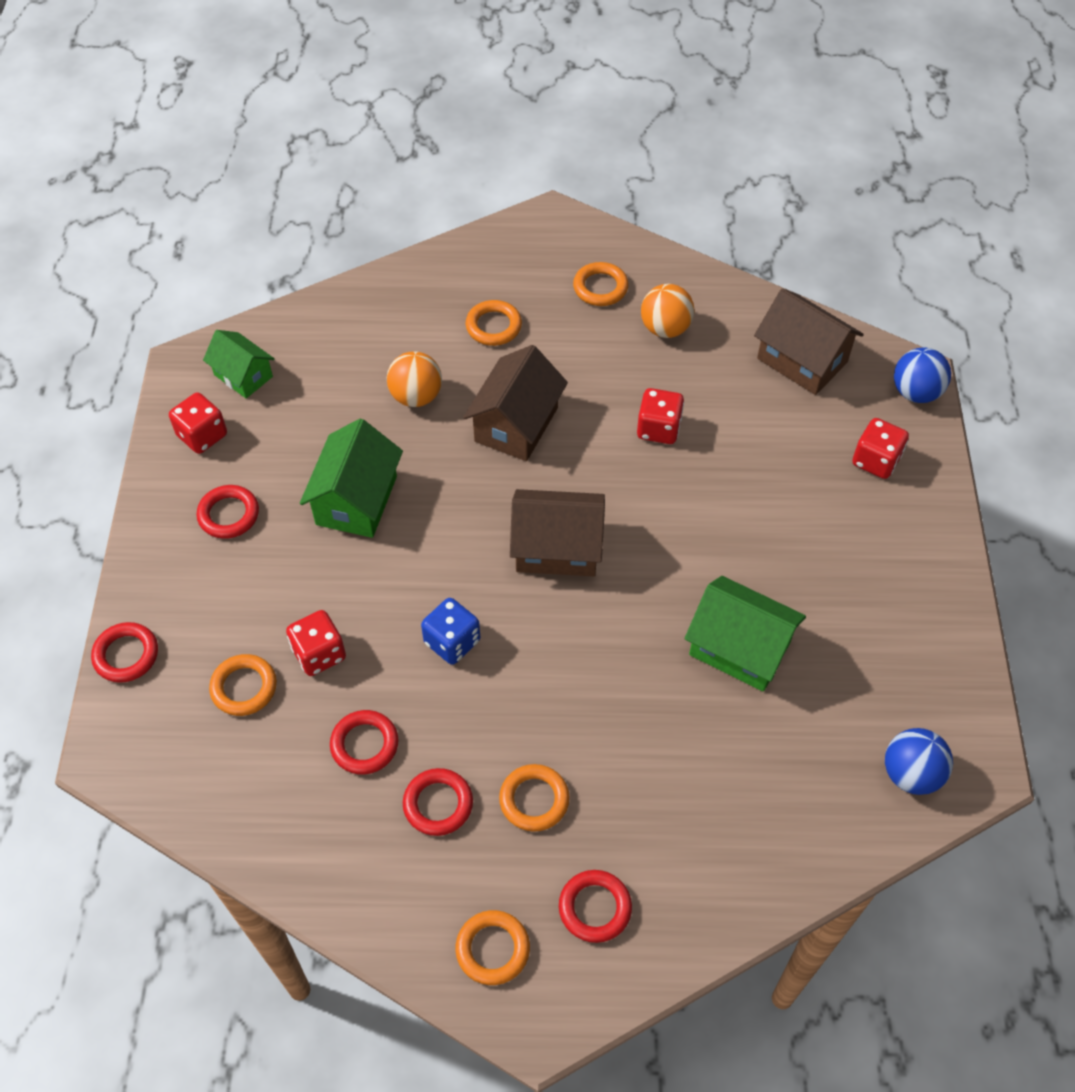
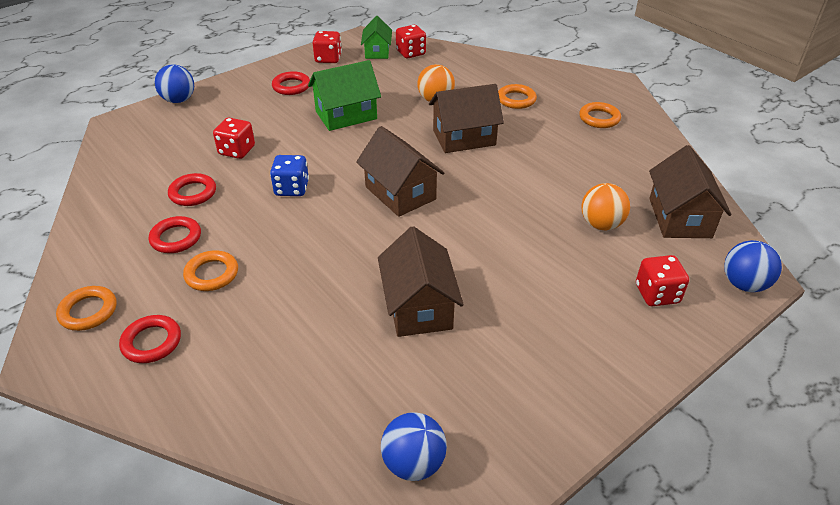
camera: 50 degrees right, 15 degrees down
(126, 655) = (179, 100): red ring -> blue ball
(244, 687) = (192, 139): orange ring -> none
(658, 429) = (537, 187): red dice -> red dice (411, 53)
(665, 328) = (611, 153): orange ball -> orange ball (601, 224)
(739, 648) = (419, 307): green house -> brown house

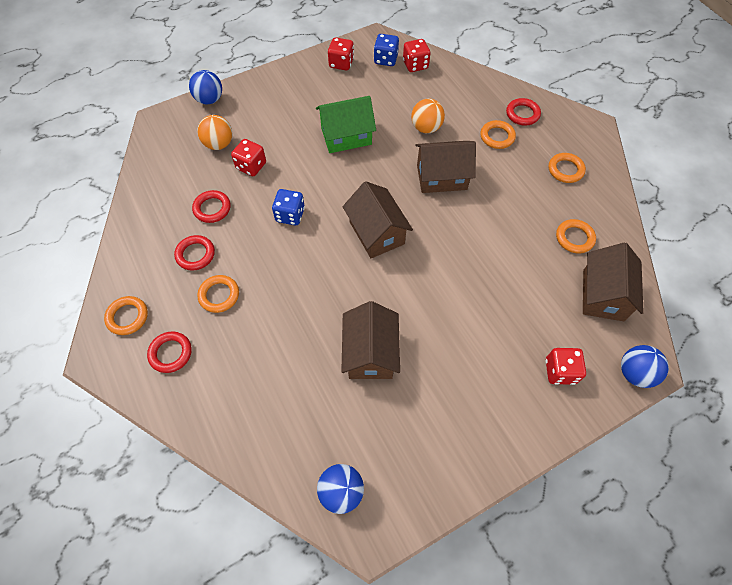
camera: 10 degrees right, 20 degrees up
(291, 86) = (305, 95): red ring -> red ring (522, 114)
(377, 51) = (385, 59): green house -> blue dice
(601, 224) = (534, 292): orange ball -> orange ball (219, 144)
(629, 172) = (574, 238): none -> orange ring

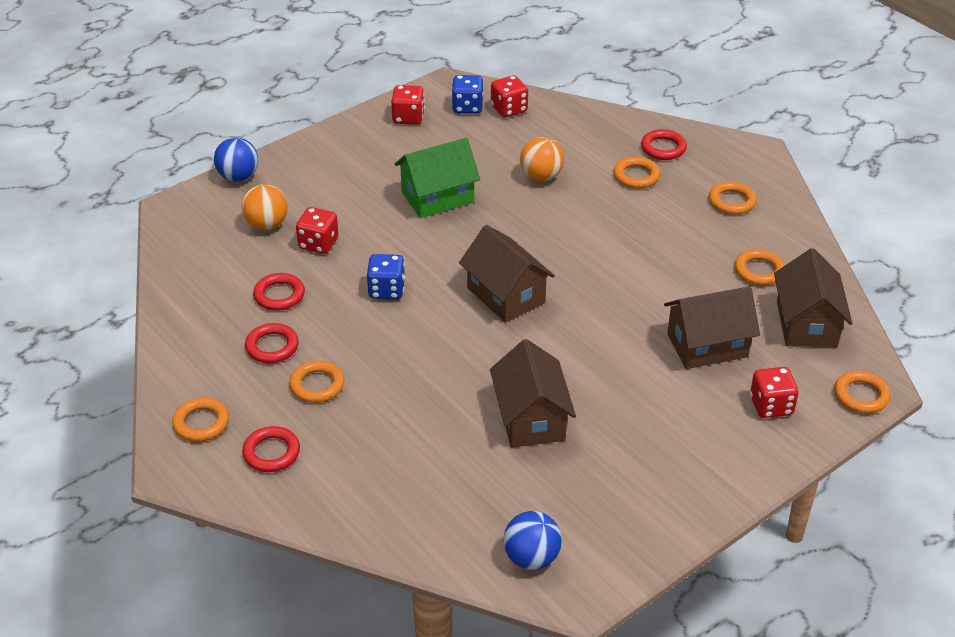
camera: 10 degrees left, 20 degrees down
(441, 177) = (575, 227): brown house -> brown house (707, 345)
(634, 373) = (861, 395): blue ball -> orange ring

